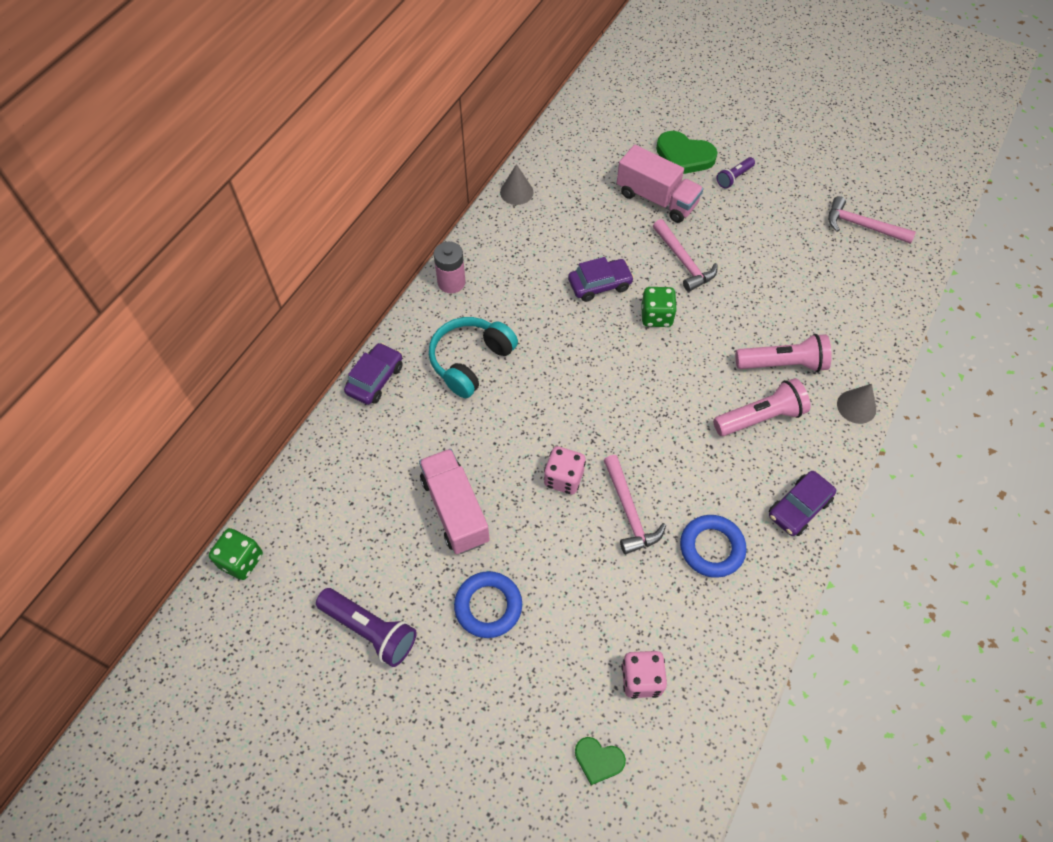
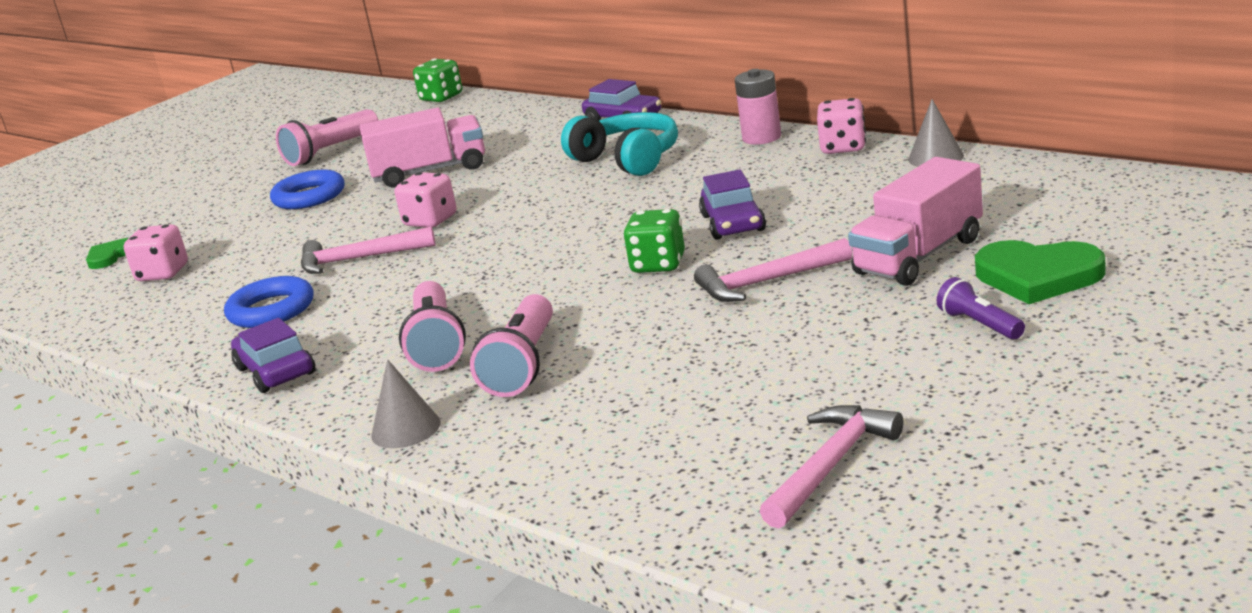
camera: 105 degrees right, 35 degrees down
(370, 630) = (330, 152): purple flashlight -> pink flashlight
(486, 237) = (843, 147): none -> pink dice
(684, 156) = (1038, 276): green heart -> green heart turned 105 degrees counterclockwise

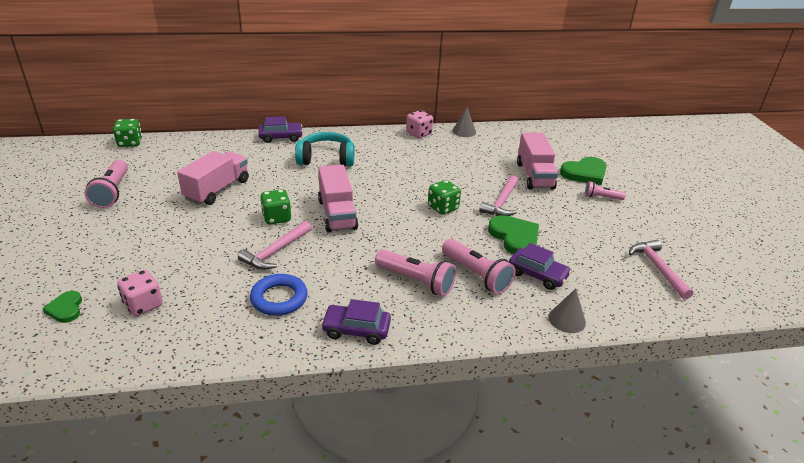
camera: 55 degrees left, 10 degrees up
(309, 196) = (157, 224): blue ring -> none
(405, 429) = (485, 327): grey cone -> grey cone (567, 320)
(430, 221) = (276, 218): pink dice -> green dice
(504, 235) = (337, 214): none -> pink truck
(681, 336) = (514, 237): none -> green heart
(733, 223) = (438, 179): purple car -> purple car (537, 275)
(761, 137) = (373, 135): pink battery -> none
(979, 324) = (601, 197): purple flashlight -> pink flashlight

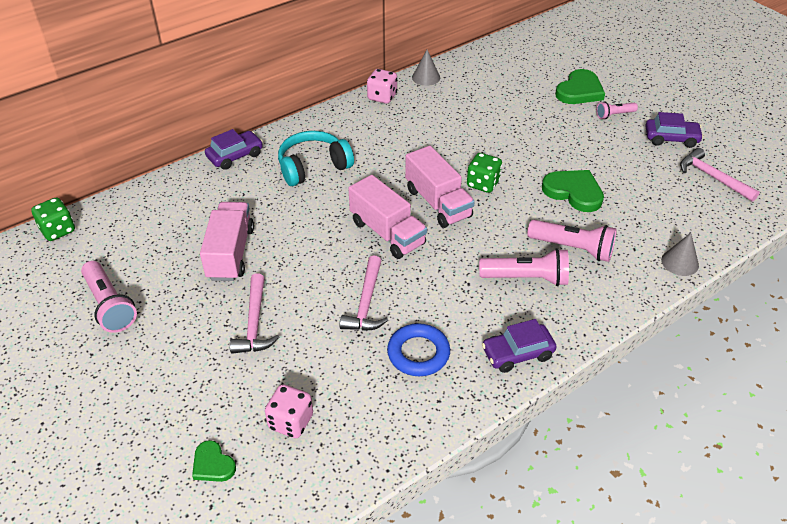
camera: 25 degrees left, 10 degrees up
(276, 218) = (329, 262): green dice -> none
(502, 202) = (532, 156): pink hammer -> pink hammer (255, 323)
(534, 176) = (537, 111): pink truck -> pink truck (438, 203)
(537, 275) = (623, 226): purple car -> purple car (671, 138)

